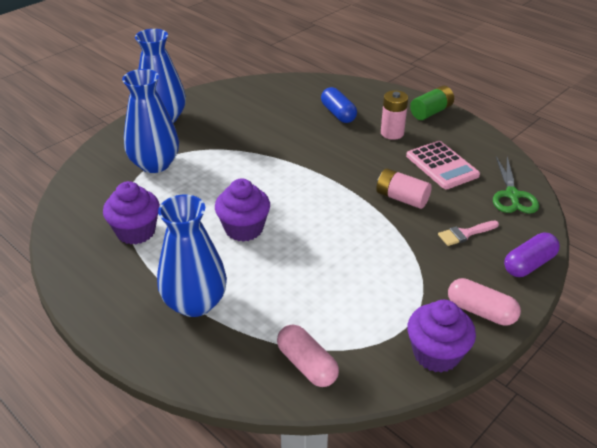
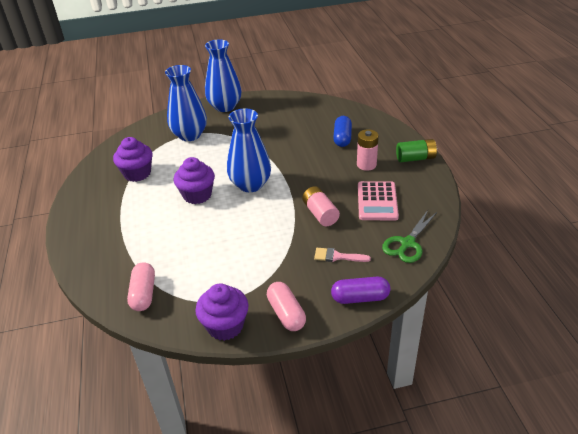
camera: 35 degrees right, 0 degrees up
(195, 303) = (124, 229): blue vase -> blue vase (250, 185)

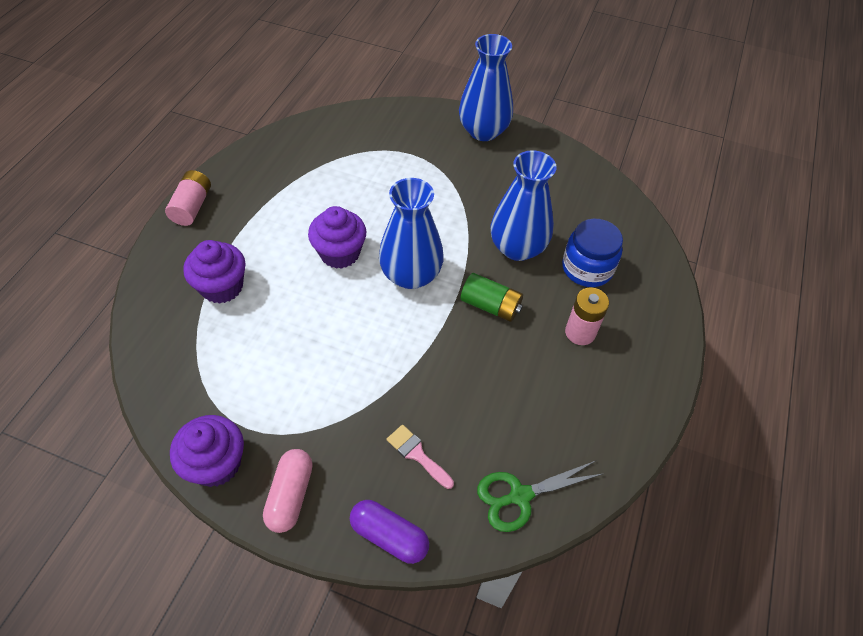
camera: 30 degrees right, 15 degrees up
(137, 173) = (304, 181): purple cupcake -> purple cupcake (222, 287)
(144, 294) = (176, 359): pink capsule -> none
(190, 135) = (405, 154): blue vase -> blue vase (517, 247)
(320, 214) = (453, 374): pink battery -> pink battery (192, 207)
(342, 138) = (587, 268): blue capsule -> blue jar
(377, 201) = (541, 402): pink calculator -> none
(415, 158) = (657, 363): green battery -> green battery (490, 306)

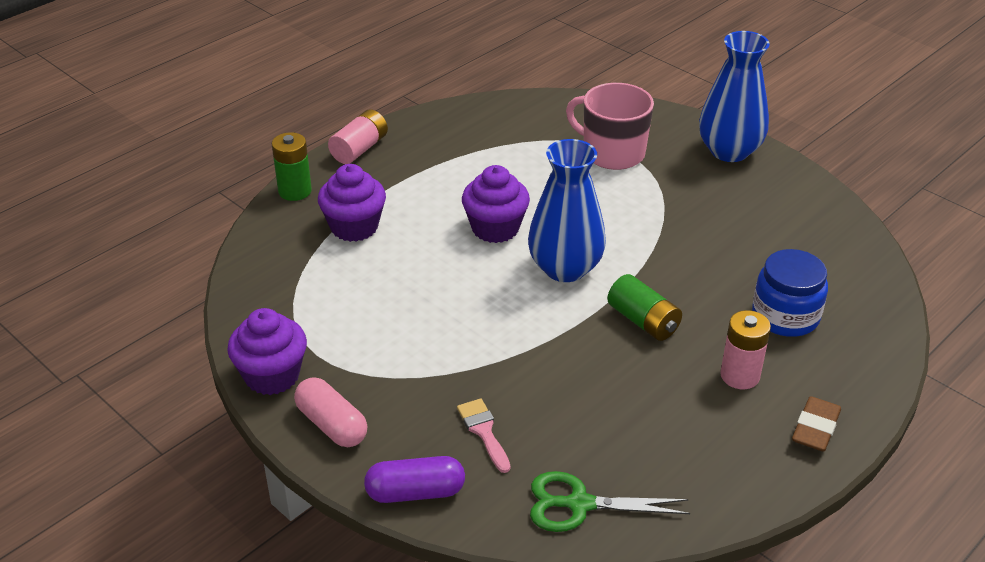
camera: 25 degrees right, 15 degrees down
(153, 265) = (295, 191): none -> green battery
(290, 495) = (331, 425): pink capsule -> pink capsule turned 75 degrees counterclockwise
(389, 536) = (415, 492): purple capsule -> purple capsule turned 60 degrees counterclockwise
(398, 155) = (612, 153): none -> pink mug
(517, 247) = (707, 274): blue vase -> none
(651, 361) = (815, 428): none -> brown eraser

